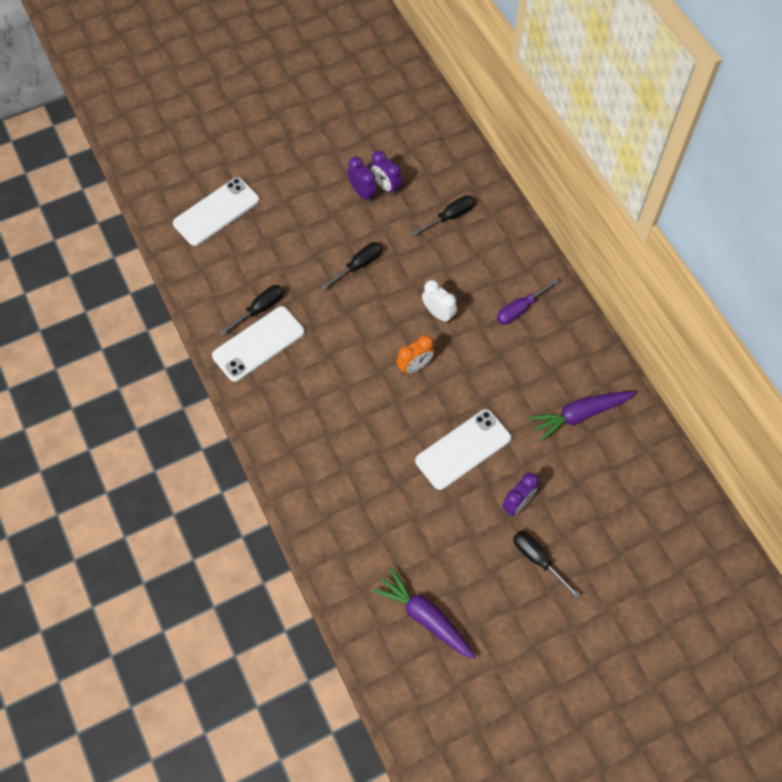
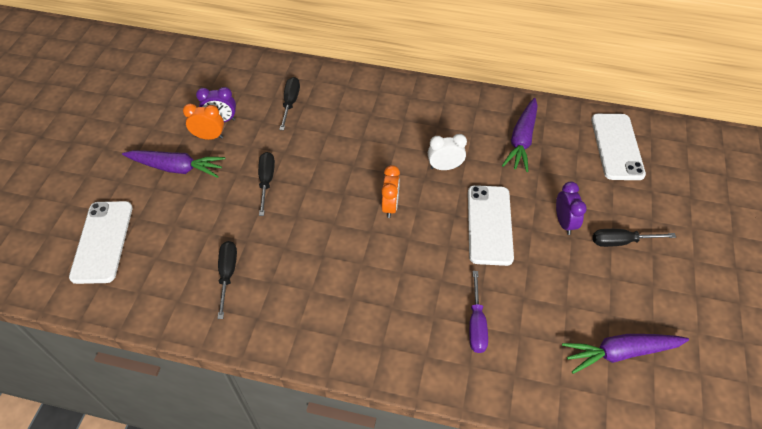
camera: 50 degrees left, 10 degrees down
(258, 344) = (258, 298): white phone -> white phone (617, 146)
(315, 198) = (176, 168): none -> purple carrot
(362, 193) = (209, 137): purple clock -> orange clock
(438, 313) = (360, 162): white clock -> white clock (445, 167)
(520, 309) = (406, 116): purple screwdriver -> purple screwdriver (476, 324)

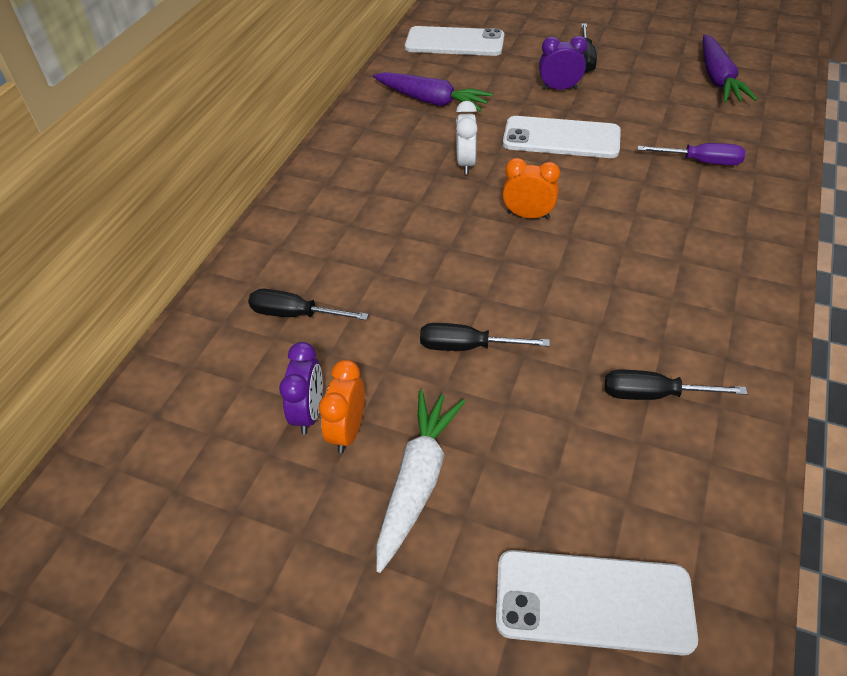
camera: 80 degrees left, 5 degrees down
(176, 168) = (417, 481): purple carrot -> white carrot

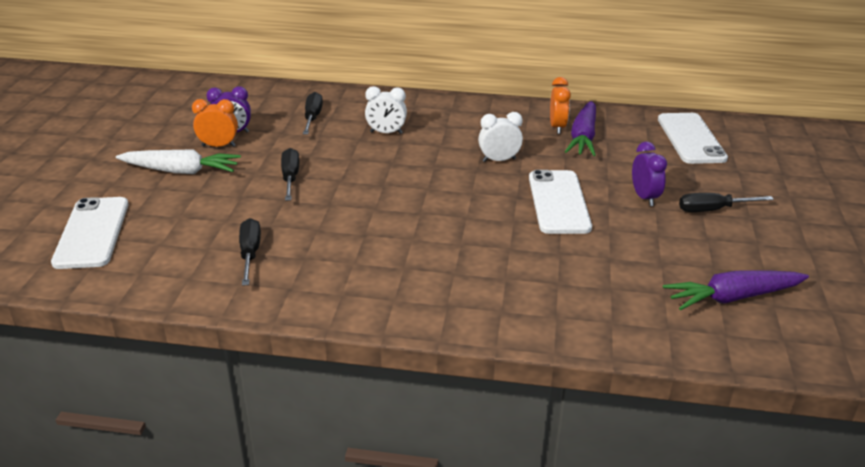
camera: 75 degrees right, 15 degrees down
(369, 244) = (386, 133): none -> white clock
(528, 215) = (440, 192): orange clock -> orange clock (557, 127)
(701, 162) = (558, 282): purple screwdriver -> none

